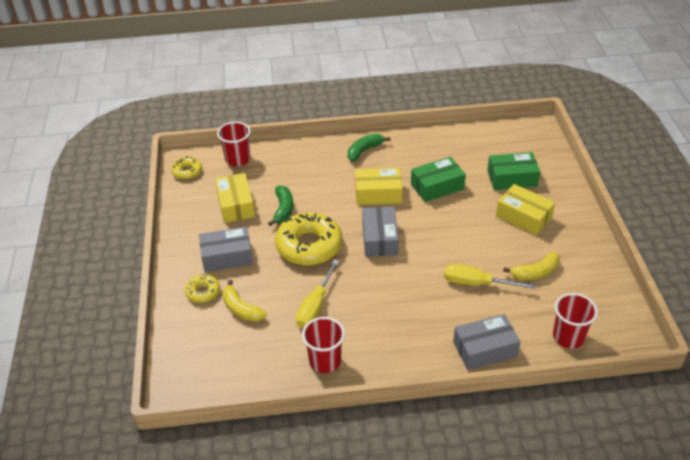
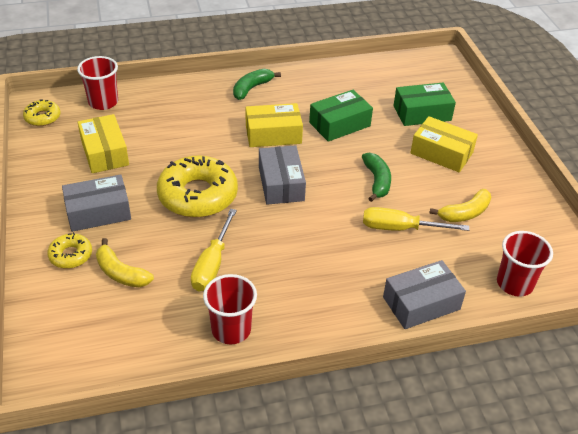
camera: 10 degrees left, 0 degrees up
(283, 209) = (162, 155): green banana -> green banana (377, 181)

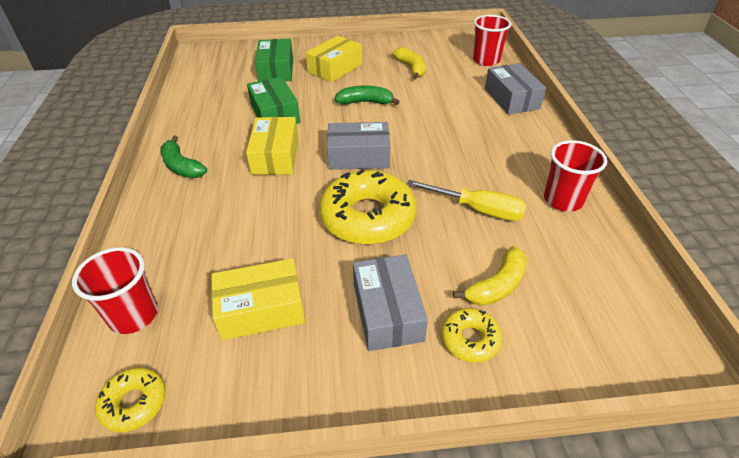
camera: 80 degrees left, 0 degrees up
(400, 228) = (427, 98): yellow screwdriver -> none

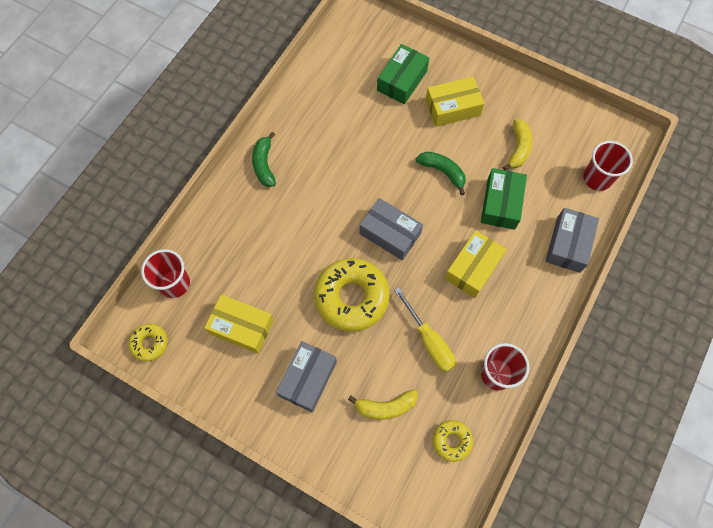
camera: 35 degrees right, 25 degrees up
(275, 113) = (363, 142): green box -> green box (501, 203)
(275, 156) = (332, 194): yellow box -> yellow box (473, 268)
(470, 339) = (337, 429): yellow donut -> yellow donut (451, 441)

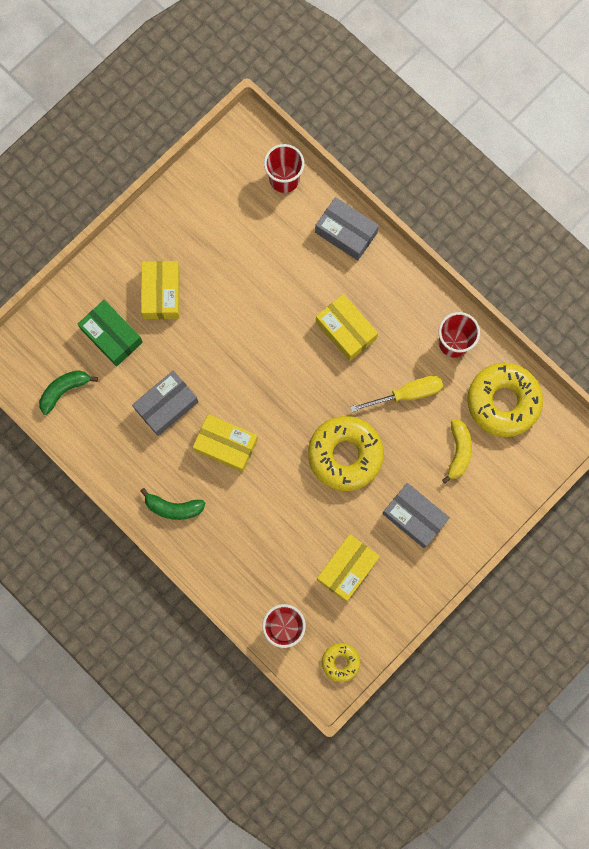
camera: 75 degrees left, 10 degrees up
(332, 192) = (226, 445): none -> yellow box
(390, 233) = (288, 399): grey box -> grey box (166, 405)
(442, 172) = (234, 327): green banana -> green banana (64, 390)
(451, 441) = (503, 401): yellow donut -> yellow donut, size x2.01
(501, 203) = (285, 281): green box -> none
(518, 148) = (229, 243): yellow banana -> none

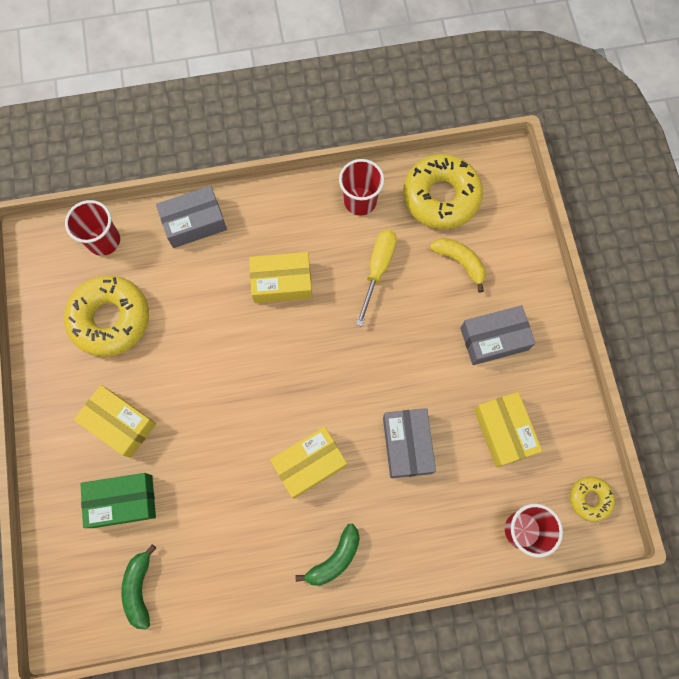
camera: 55 degrees left, 5 degrees down
(166, 405) = (230, 495): grey box -> grey box (407, 445)
(345, 455) = (395, 360): yellow donut -> yellow donut (110, 319)

